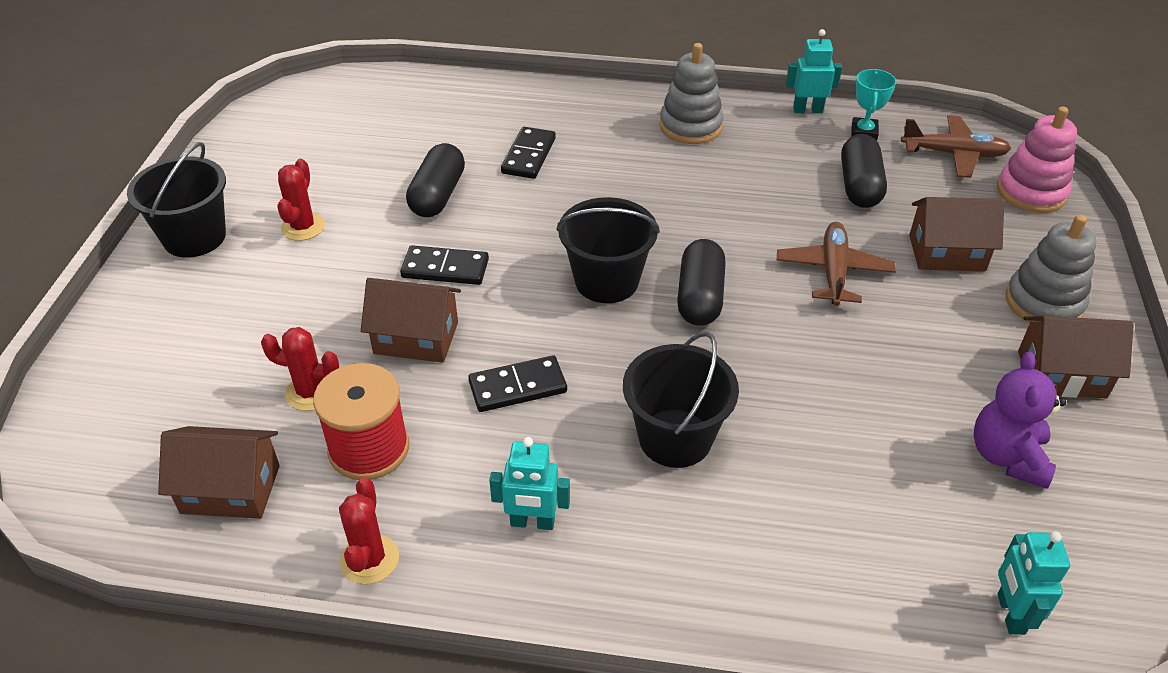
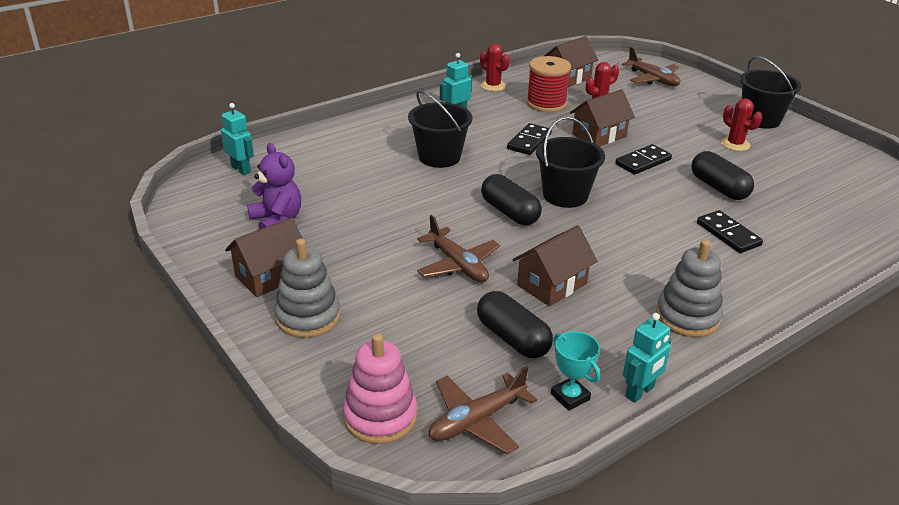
camera: 135 degrees right, 10 degrees down
(133, 392) = (652, 79): none -> brown plane
(946, 253) = (401, 318): brown house -> brown house (552, 284)

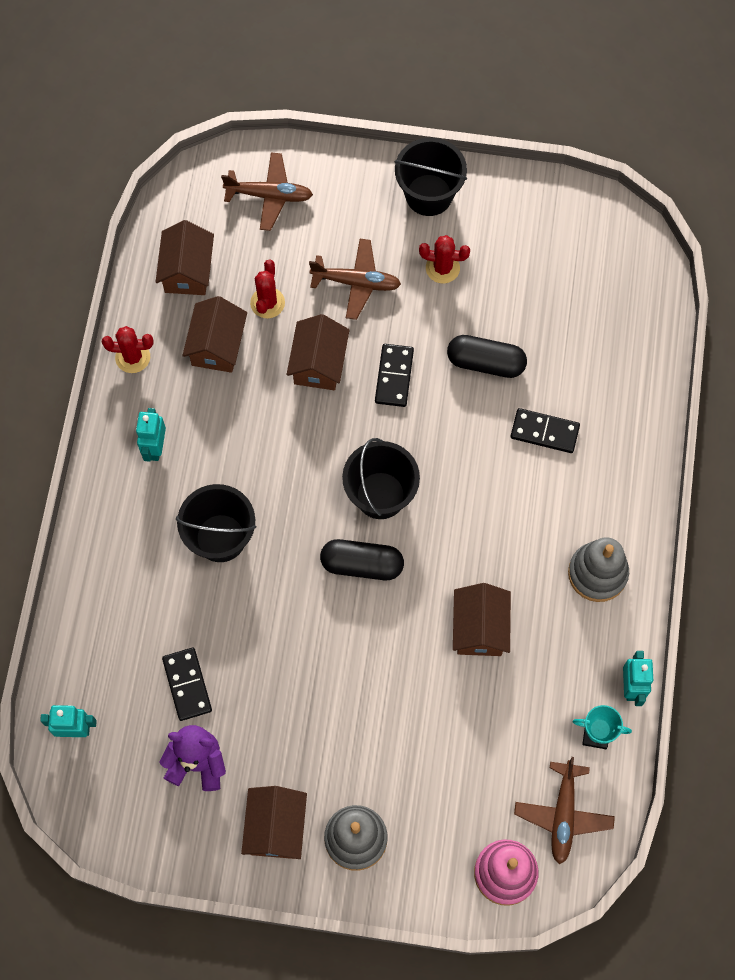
camera: 45 degrees left, 35 degrees up
(458, 265) = (393, 673): brown plane -> brown plane (356, 282)
(512, 338) = (510, 715): black capsule -> none
(529, 141) = (269, 434): black domino -> black domino (187, 685)
(546, 103) = (217, 345): red spool -> brown house

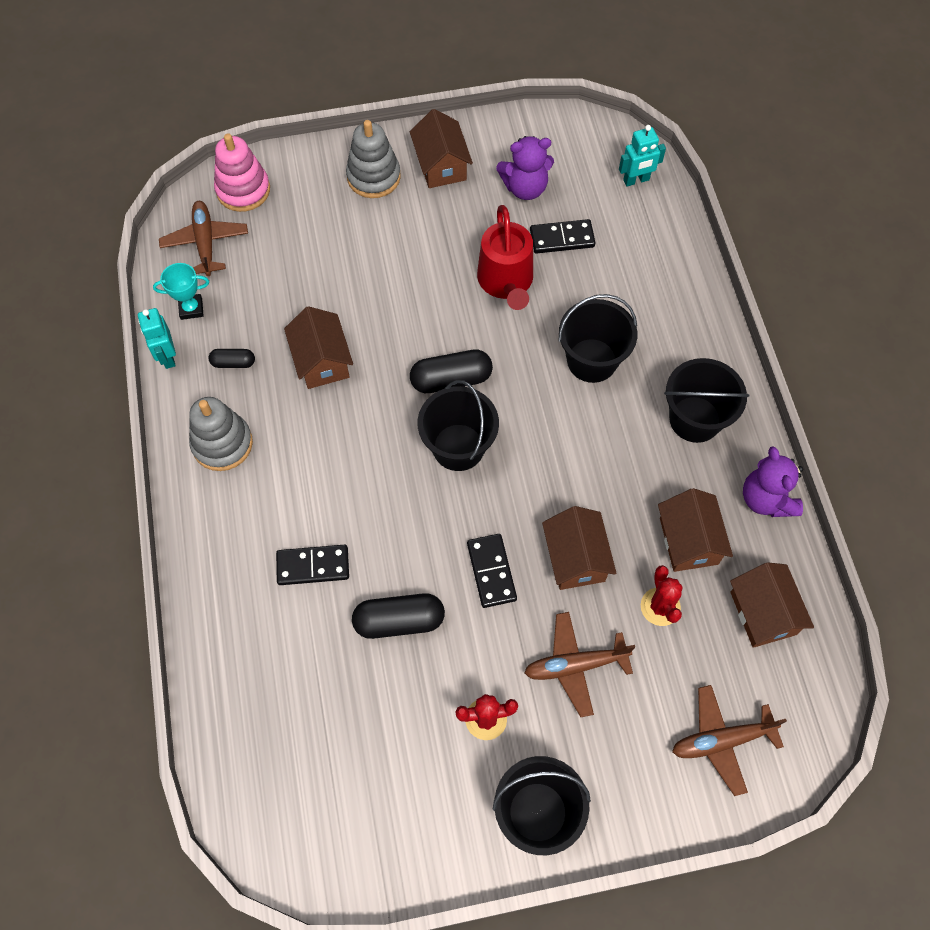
camera: 160 degrees right, 5 degrees down
(133, 357) = (766, 499): red cactus -> purple teddy bear
(155, 448) = (695, 419): turquoise robot -> black bucket
(187, 685) = (562, 238): black domino -> black domino turned 60 degrees counterclockwise
(266, 653) = (506, 282): none -> red watering can
(567, 656) = (233, 363): none -> black capsule

